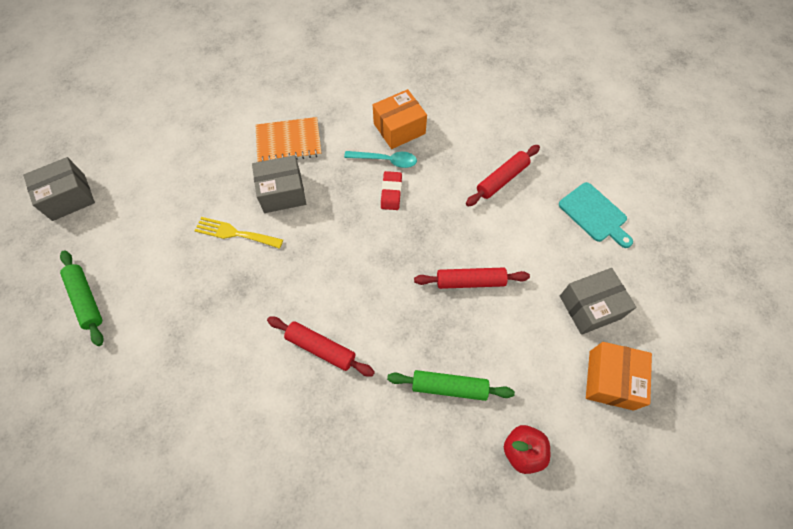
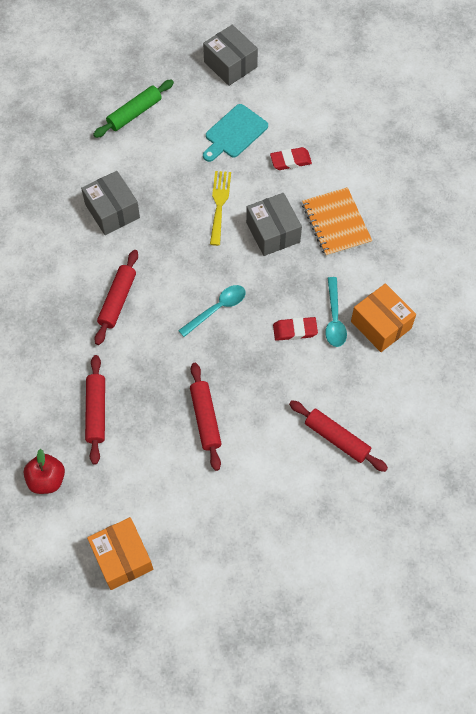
camera: 80 degrees right, 0 degrees up
(208, 165) = (290, 161): none -> red eraser
(354, 253) = (217, 309): none -> turquoise spoon
(449, 387) = (96, 412): green rolling pin -> red rolling pin
(590, 307) = (197, 537): grey box -> grey box (112, 211)
(594, 214) = (312, 541): turquoise cutting board -> turquoise cutting board (234, 133)
(610, 380) = (122, 558): orange box -> orange box turned 60 degrees clockwise

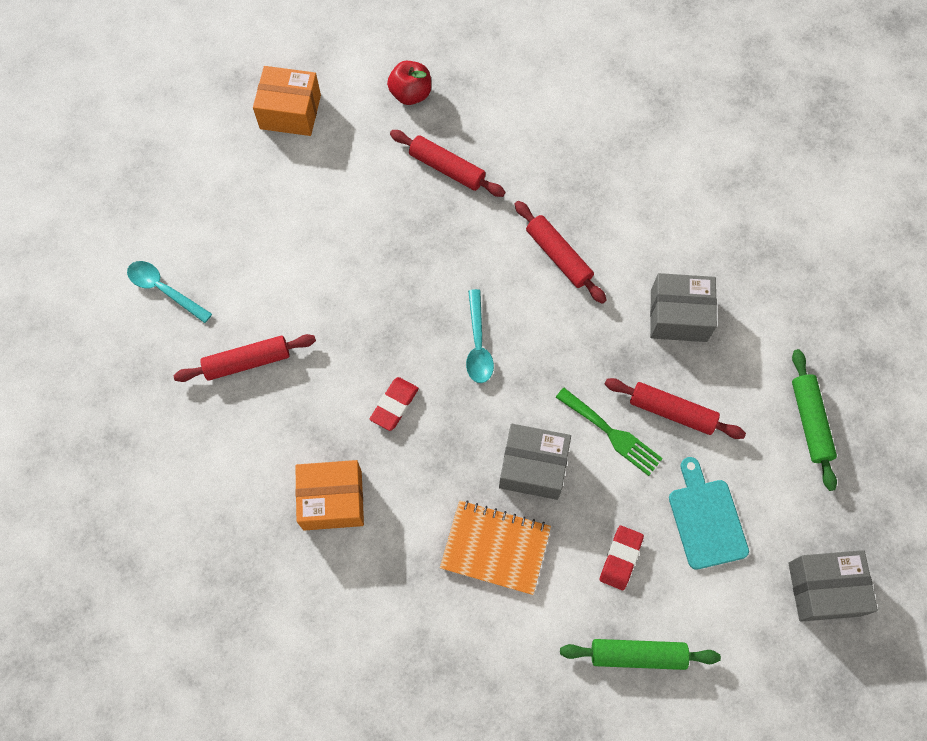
camera: 125 degrees right, 5 degrees up
(205, 419) = (365, 257): red rolling pin -> red rolling pin (672, 412)
(219, 204) = (612, 433): yellow fork -> green fork
(334, 318) = (377, 456): turquoise spoon -> turquoise spoon (164, 290)
(336, 126) = (637, 655): none -> green rolling pin

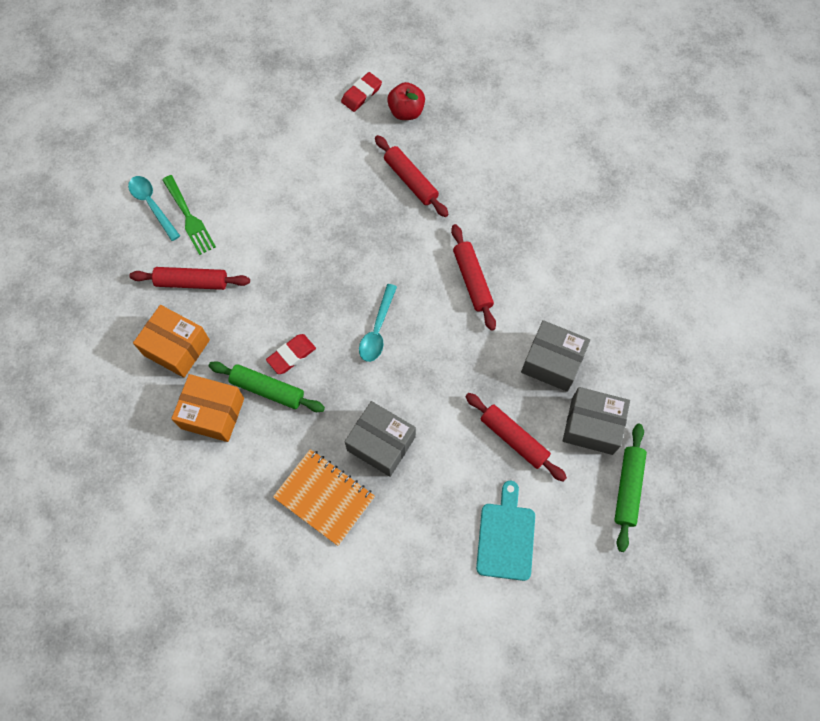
camera: 20 degrees right, 0 degrees up
(290, 112) = (305, 97): orange box -> orange box (176, 347)
(612, 433) = (456, 439): green fork -> green fork (189, 218)
(620, 558) = (422, 543): red eraser -> red eraser (361, 94)
(637, 655) = (403, 626): green rolling pin -> green rolling pin (267, 389)
(824, 589) = (582, 631): grey box -> grey box (592, 426)

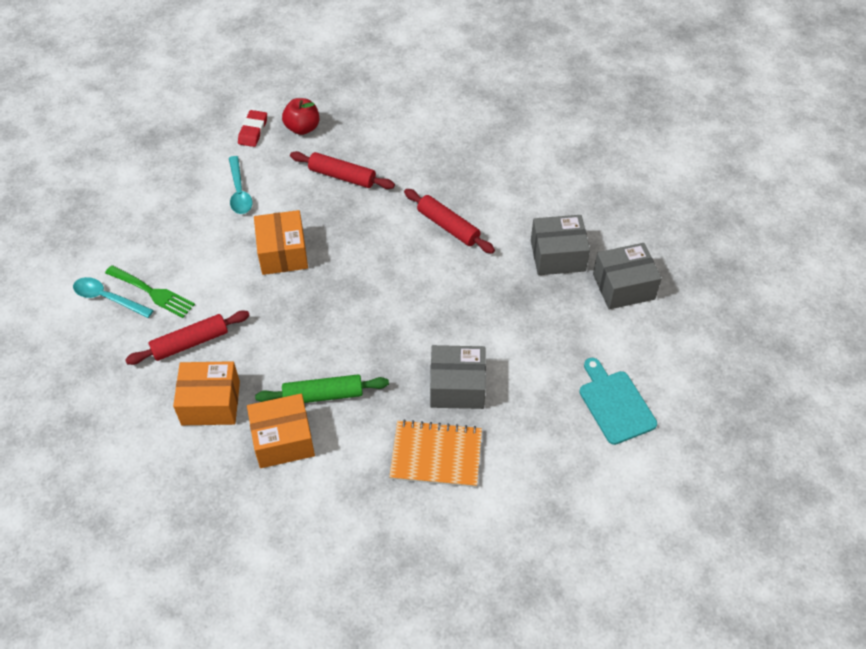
camera: 30 degrees left, 15 degrees down
(291, 355) = (327, 357): red eraser -> none
(314, 234) = (283, 253): none -> orange box
(377, 330) = (392, 301): turquoise spoon -> turquoise spoon (239, 192)
(514, 439) = (568, 327): red rolling pin -> none
(627, 488) = (684, 317): green rolling pin -> none

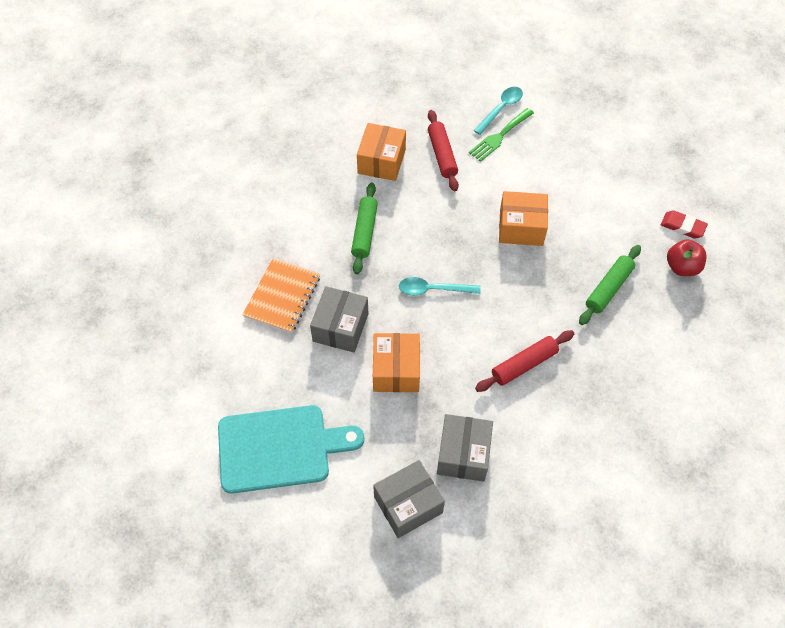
camera: 105 degrees right, 5 degrees up
(239, 192) = (602, 206): turquoise spoon -> turquoise spoon (433, 289)
(283, 440) = (333, 200): orange box -> orange box (396, 370)
(342, 176) = (608, 289): red rolling pin -> green rolling pin
(615, 404) = (280, 448): turquoise cutting board -> turquoise cutting board, size x1.58
(623, 286) = (408, 504): grey box -> grey box turned 60 degrees clockwise

